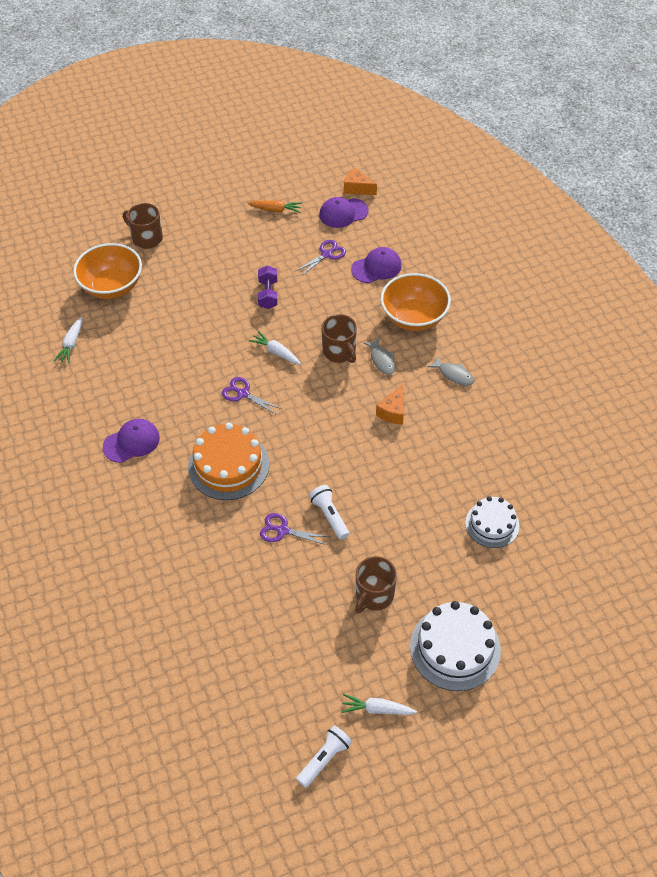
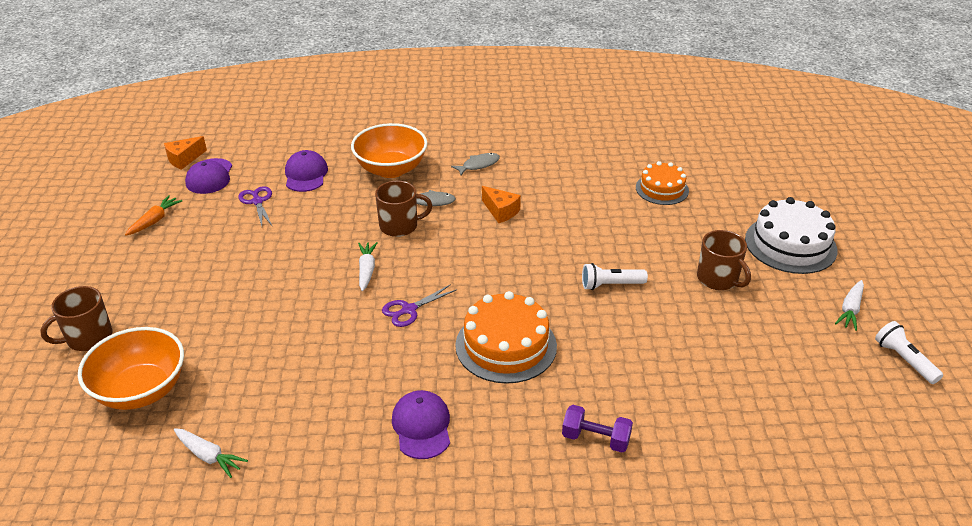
camera: 70 degrees left, 15 degrees down
(268, 294) = (277, 256): purple dumbbell -> purple dumbbell (595, 439)
(276, 352) = (367, 270): white carrot -> white carrot turned 120 degrees clockwise
(282, 530) = (615, 323): purple scissors -> none
(492, 524) = (662, 189): white cake -> orange cake

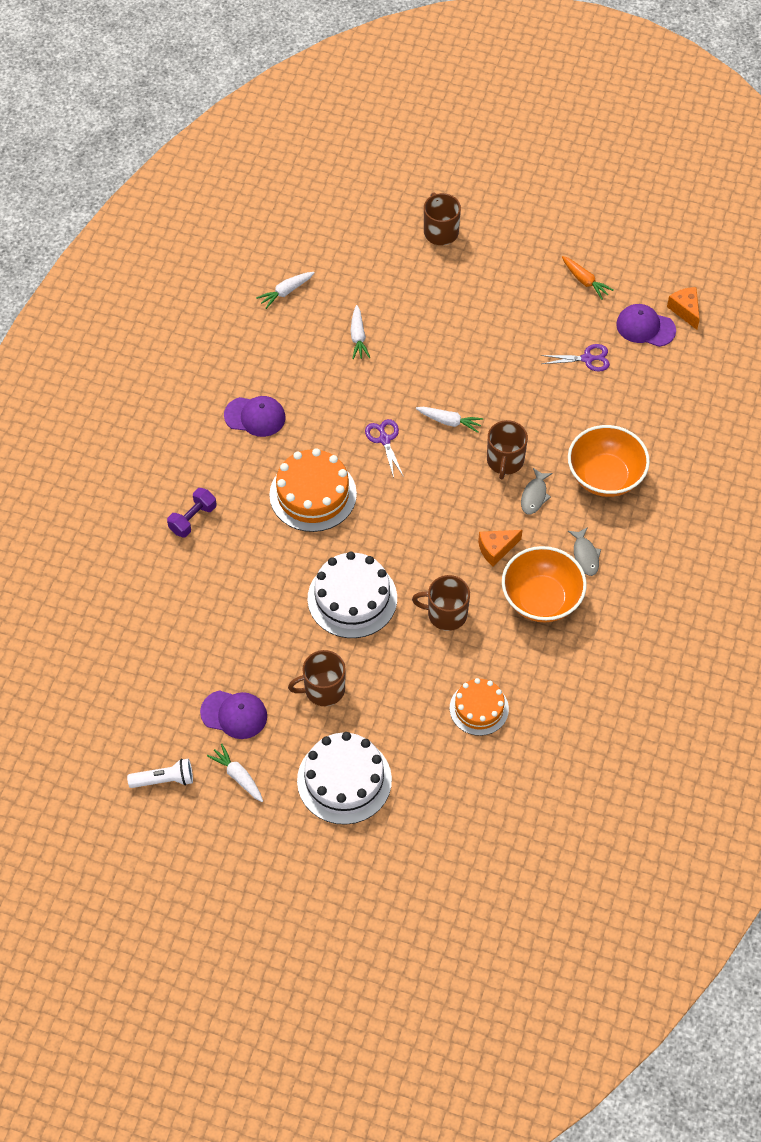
camera: 110 degrees right, 20 degrees up
(141, 390) = (367, 260): orange bowl -> orange bowl (541, 599)
(269, 367) = (358, 337): none -> white carrot
(306, 174) = (621, 404): purple cap -> purple cap (234, 714)
(586, 225) = (446, 614): none -> brown mug
(610, 285) = (352, 598): white flashlight -> white cake

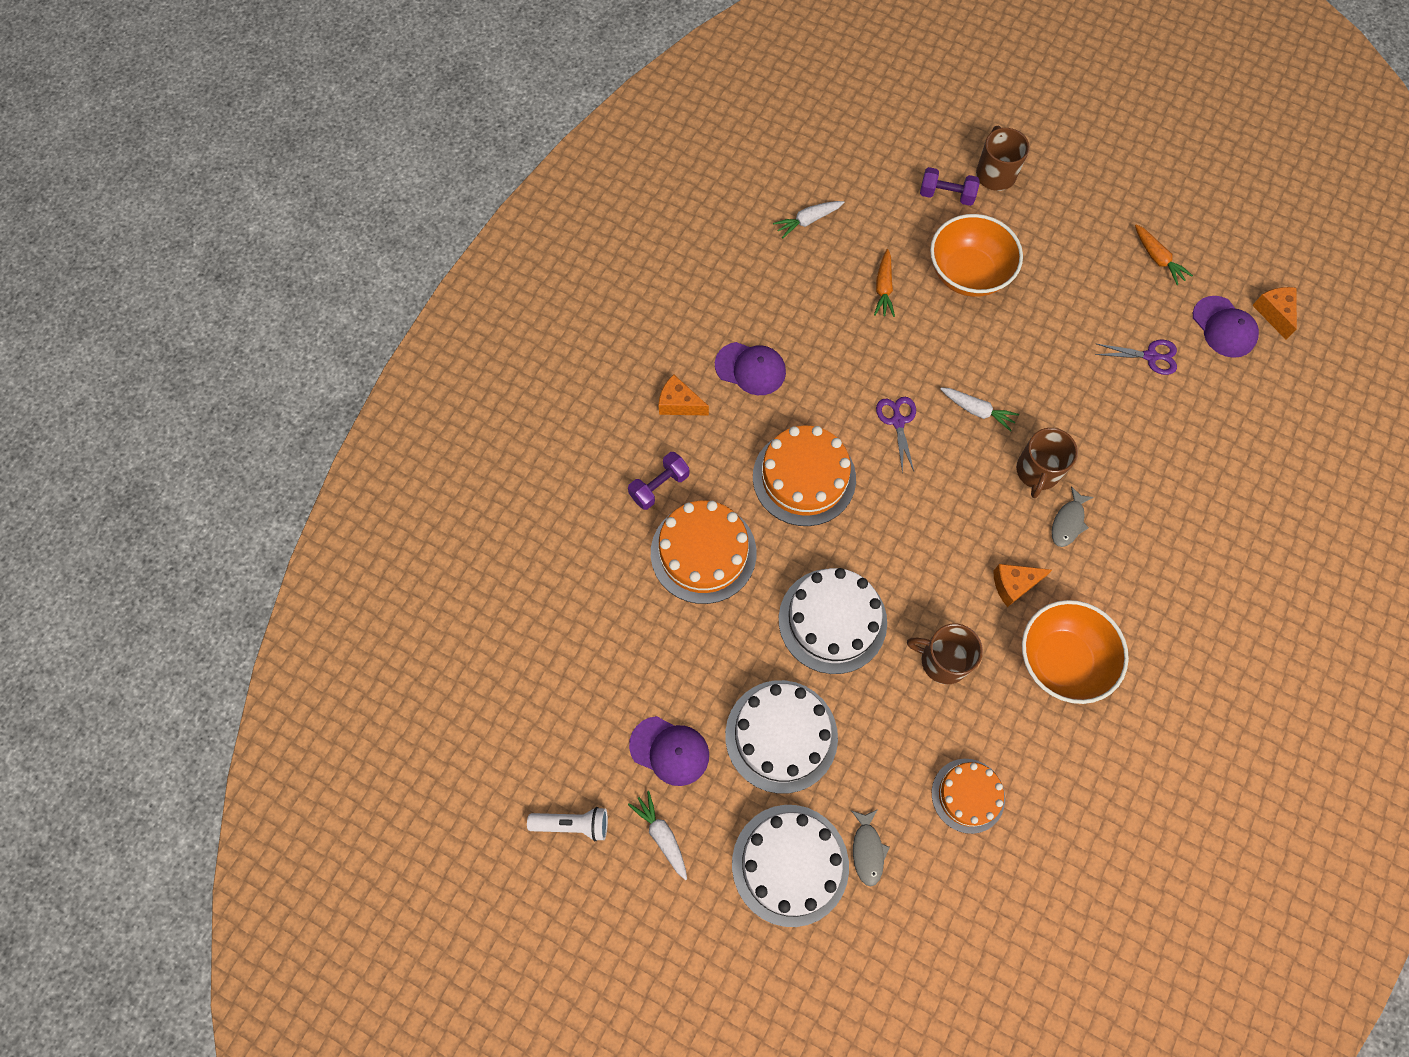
camera: 10 degrees right, 10 degrees up
(199, 453) = (679, 404): none -> orange cheese
(238, 564) = (703, 552): none -> orange cake
(323, 689) = (781, 736): brown mug -> white cake
(358, 337) = (883, 288): white carrot -> orange carrot
(401, 254) = (946, 195): none -> purple dumbbell
(585, 555) = (1121, 611): grey fish -> grey fish (867, 850)
(605, 476) = (1156, 511): orange bowl -> orange bowl (968, 273)
(645, 327) = (1224, 327): purple cap -> purple cap turned 150 degrees counterclockwise

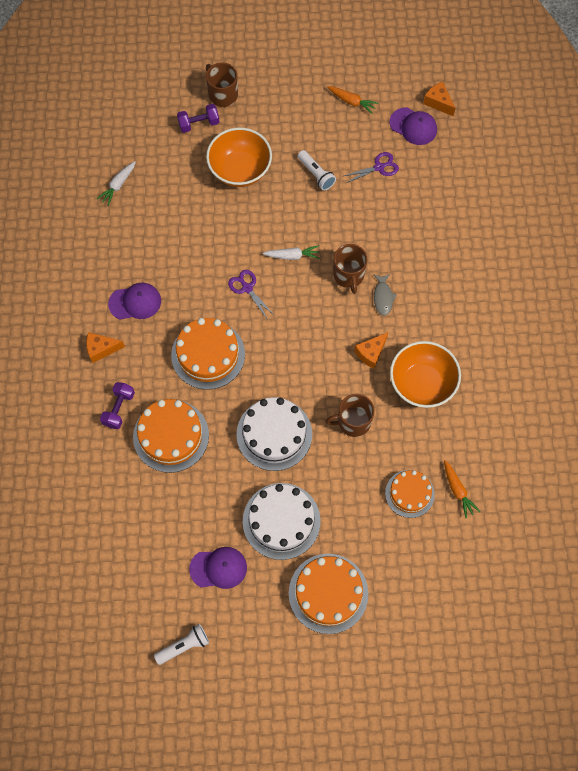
camera: 30 degrees left, 0 degrees up
(662, 835) = (242, 621): white carrot -> none
(790, 864) = (328, 593): white cake -> orange cake
(867, 850) = (368, 558): grey fish -> none
(883, 288) = (191, 206): orange carrot -> orange carrot (457, 490)
(1062, 326) = (316, 174): none -> white flashlight

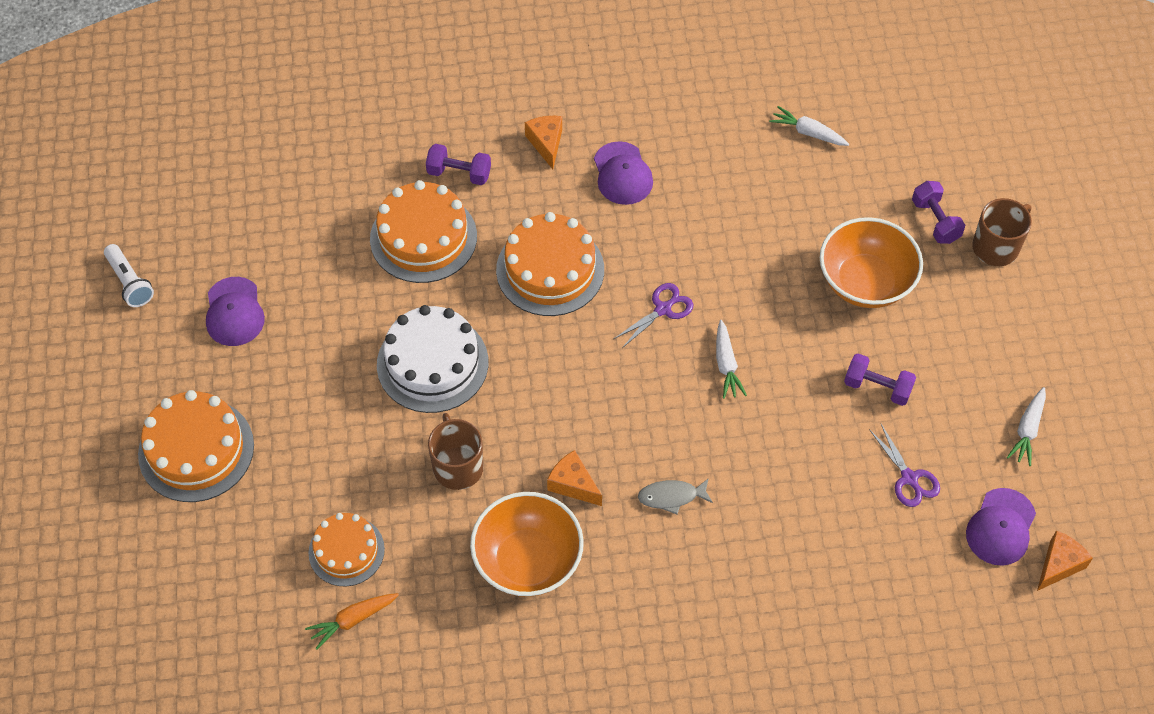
camera: 85 degrees right, 10 degrees down
(281, 521) = (302, 383): white cake -> none
(316, 174) = (877, 387): white flashlight -> purple dumbbell
(348, 275) = (703, 445): brown mug -> none
(351, 101) = (1027, 430): orange carrot -> white carrot

